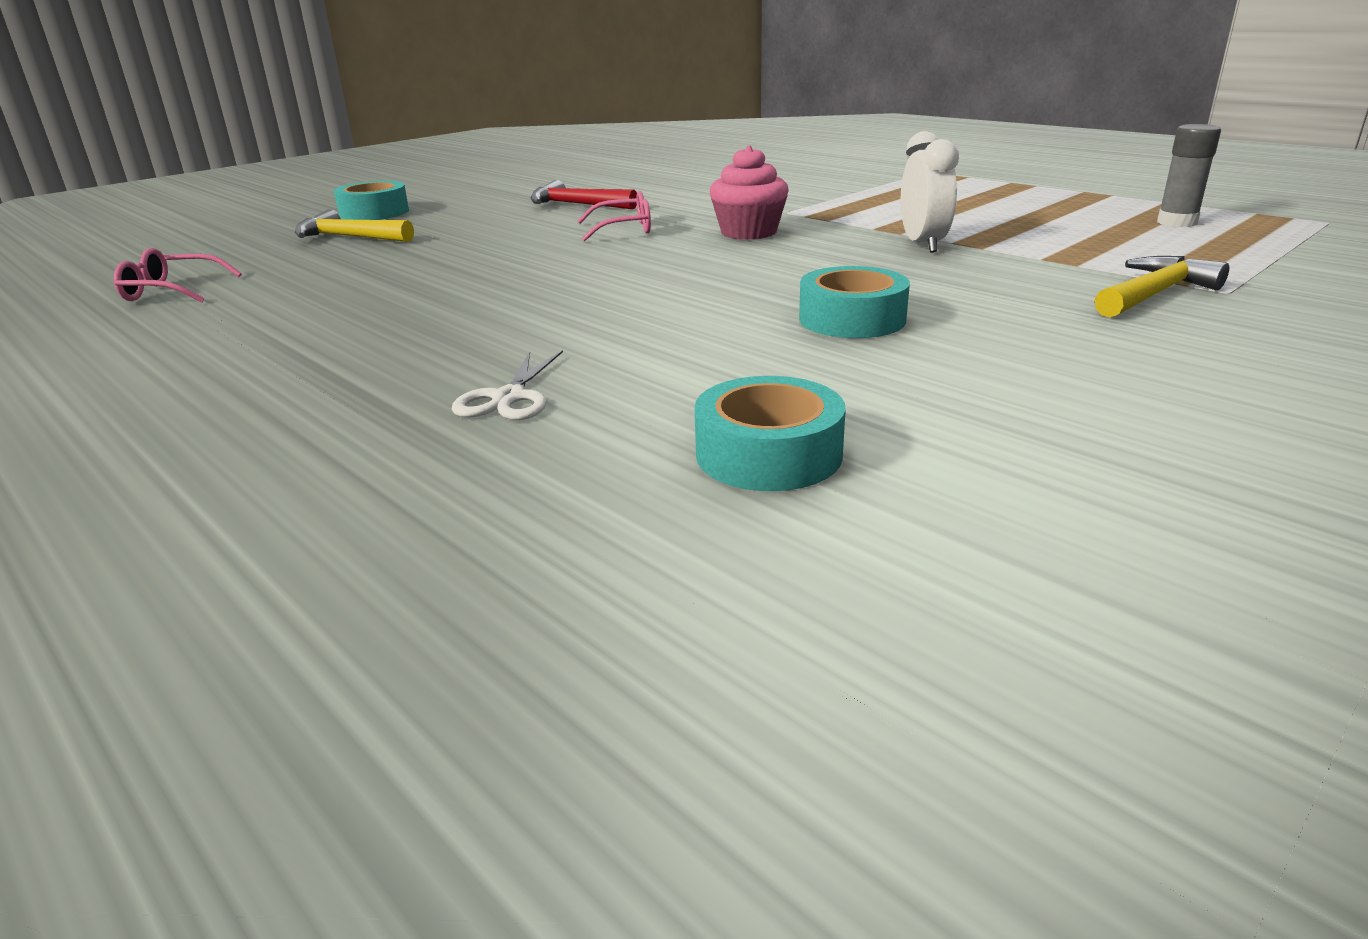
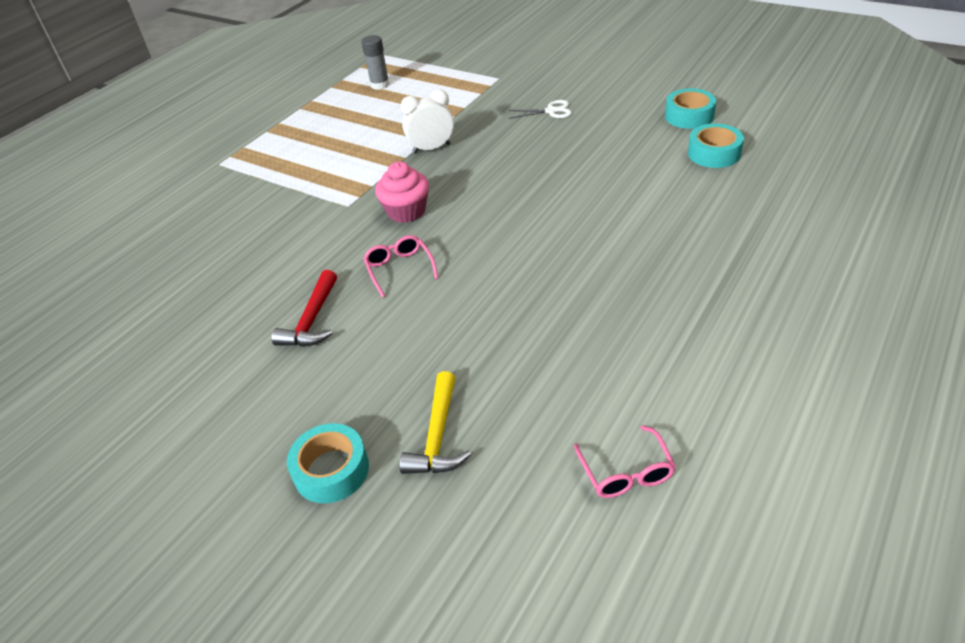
camera: 100 degrees left, 15 degrees up
(509, 398) = (708, 223): white scissors -> white scissors (551, 111)
(852, 319) = (567, 154): turquoise tape -> turquoise tape (689, 116)
(1154, 294) = (506, 92): yellow hammer -> none

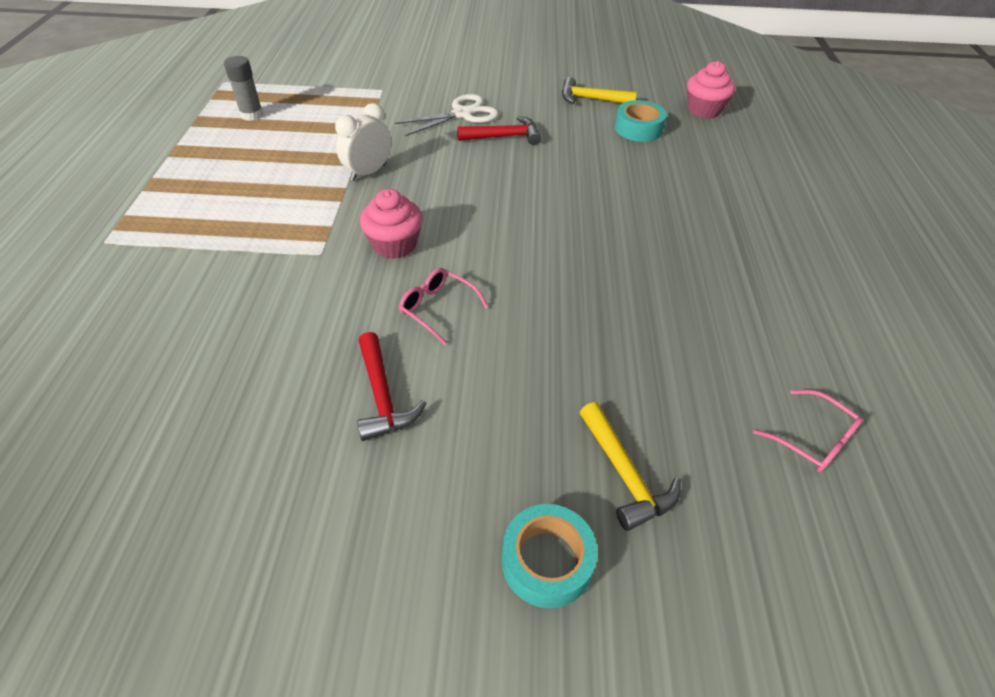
camera: 35 degrees left, 5 degrees up
(551, 111) = (462, 114): white scissors -> white scissors, size x1.58
(572, 138) = (504, 136): none -> red hammer
(689, 116) = (591, 99): turquoise tape -> yellow hammer
(807, 147) = (703, 110): none -> pink cupcake

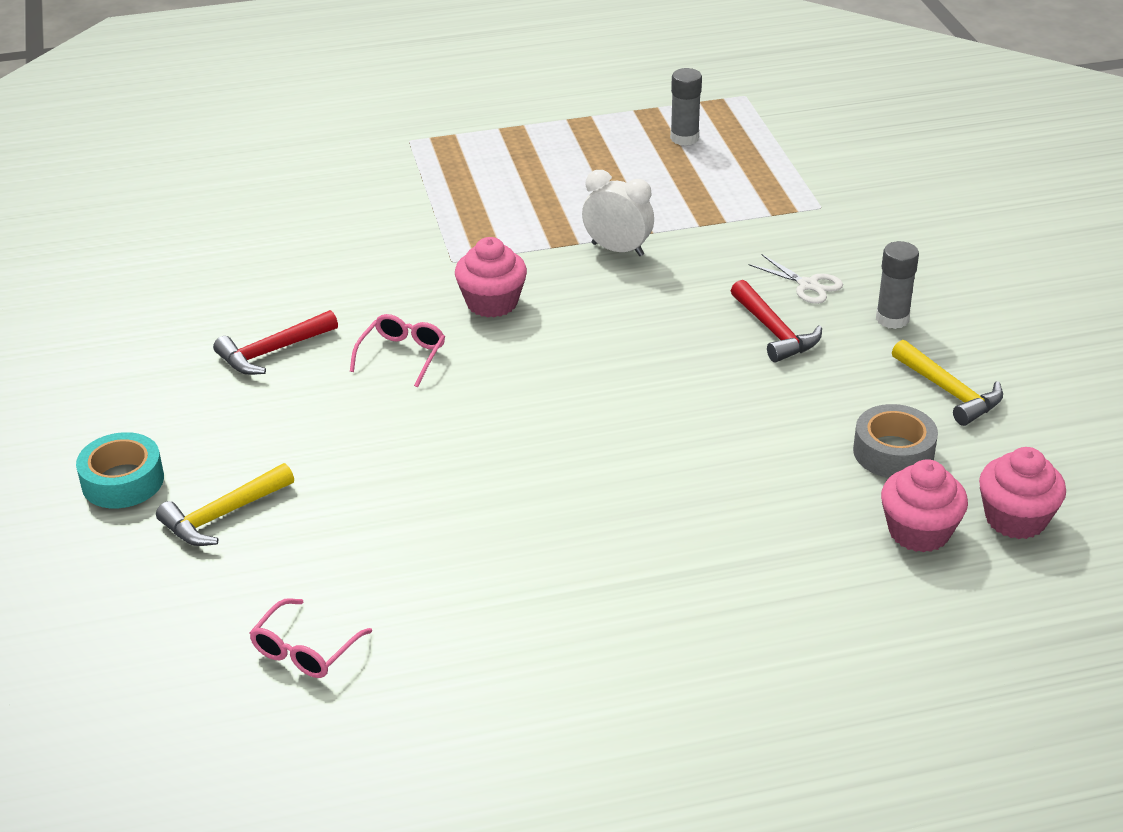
camera: 75 degrees right, 10 degrees down
(462, 114) = (808, 285): white scissors -> white scissors, size x0.63
(514, 97) = (892, 319): none -> grey glue stick
(591, 99) = (950, 392): yellow hammer -> yellow hammer turned 150 degrees clockwise
(638, 128) = (893, 452): turquoise tape -> grey tape
(709, 139) = (919, 532): none -> pink cupcake

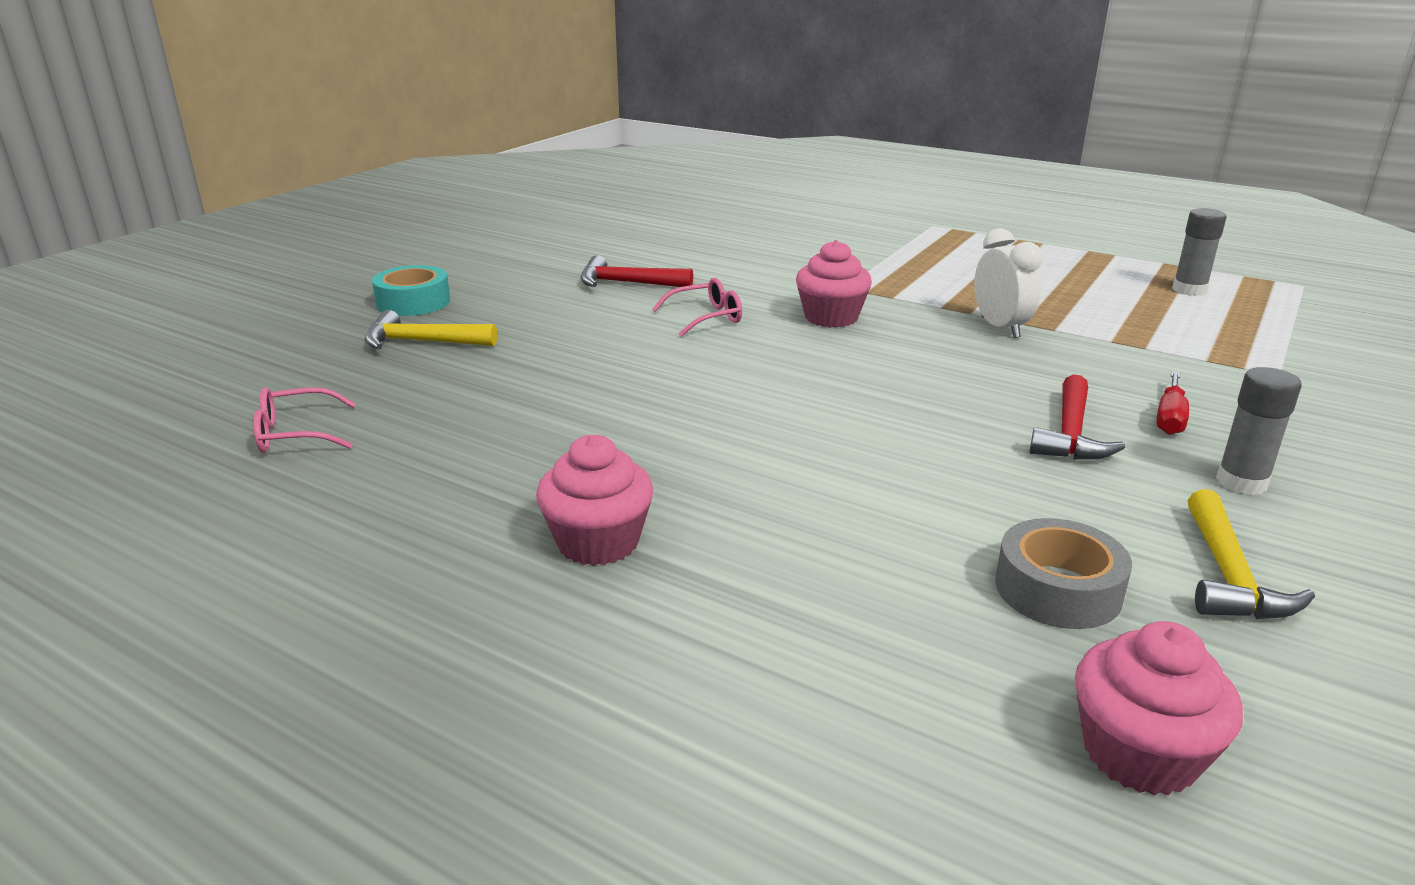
camera: 45 degrees right, 10 degrees down
(808, 285) = (1169, 418): white scissors -> red screwdriver
(919, 532) = (968, 681): pink cupcake -> pink cupcake (598, 542)

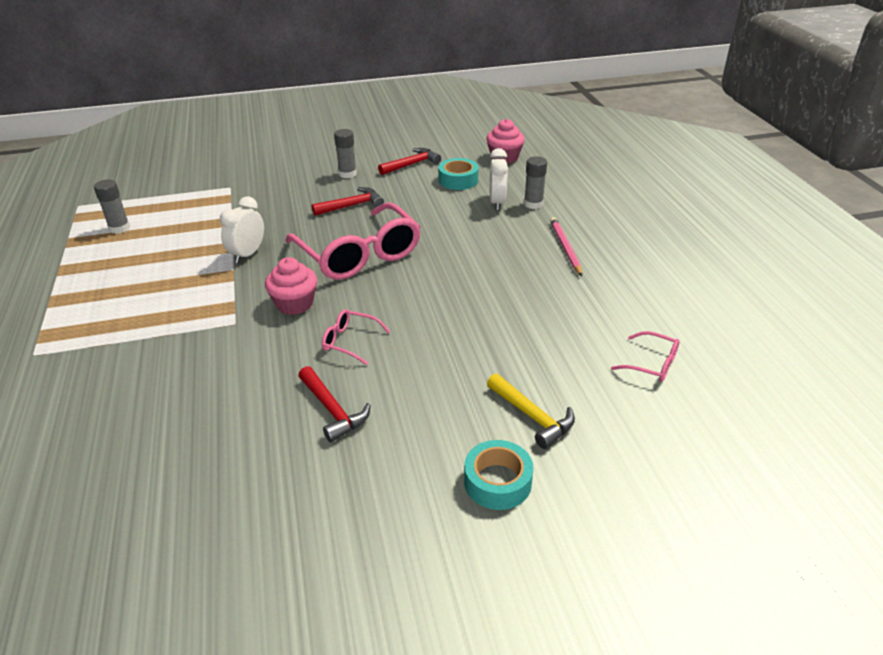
camera: 135 degrees left, 10 degrees up
(598, 542) = (565, 248): pink cupcake -> pink pencil
(801, 616) = (533, 204): none -> grey glue stick
(876, 575) = (497, 202): none -> white clock
(886, 382) = (359, 254): none -> pink glasses
(1058, 589) = (458, 180): grey tape -> turquoise tape
(1169, 418) = (309, 194): red screwdriver -> none
(1229, 575) = (412, 164): yellow hammer -> red hammer

